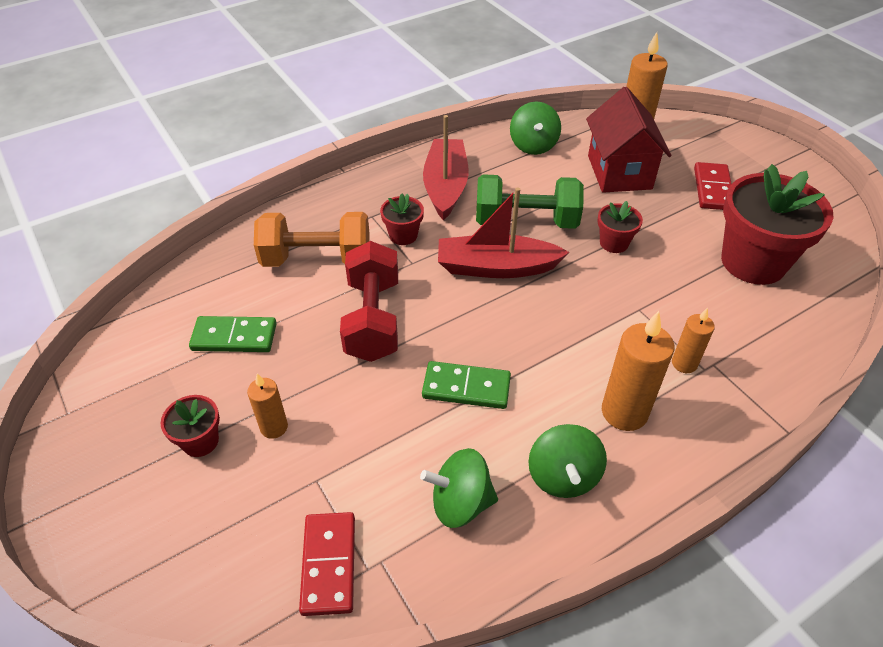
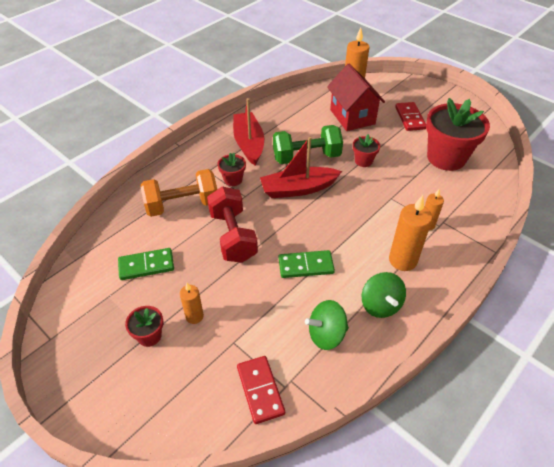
camera: 15 degrees left, 0 degrees up
(533, 145) = (294, 108): green spinning top -> none

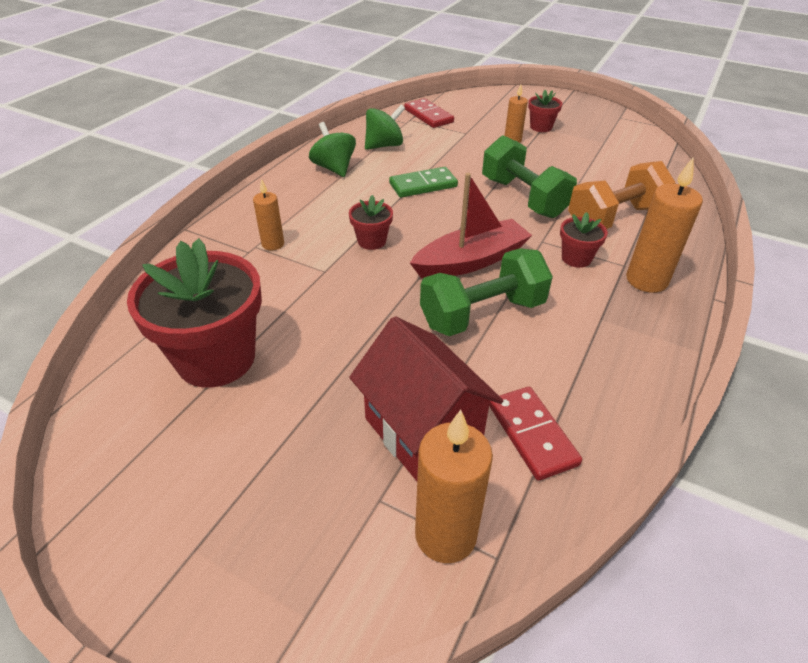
camera: 165 degrees right, 5 degrees down
(146, 265) = (593, 163): green domino -> none
(233, 236) = (523, 197): red dumbbell -> green dumbbell
(249, 144) = (599, 321): red boat -> none
(363, 161) = (377, 324): red flower pot -> red flower pot (371, 241)
(402, 260) = (309, 204): orange candle -> orange candle (646, 280)
(410, 118) = (281, 456): red domino -> red domino (532, 434)

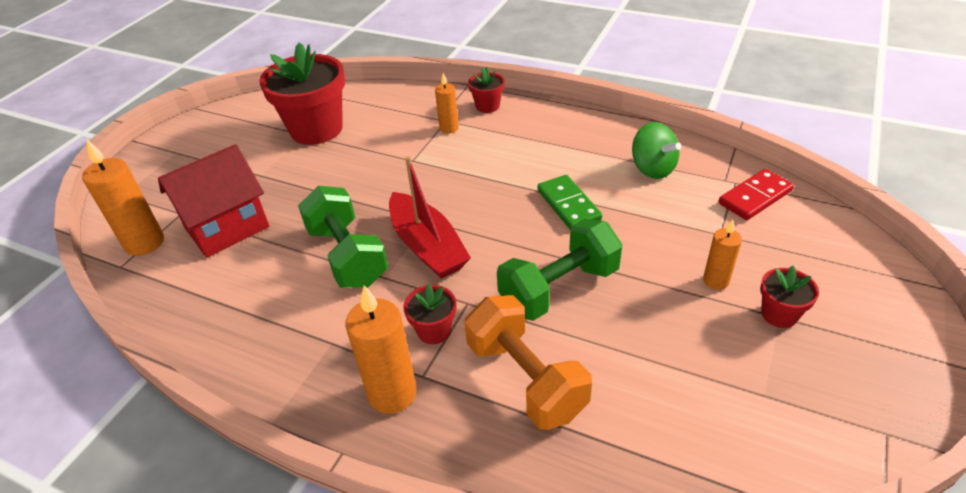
camera: 90 degrees right, 0 degrees up
(334, 168) = (587, 141): green spinning top -> none
(371, 241) = (457, 180): red flower pot -> red flower pot (487, 106)
(532, 434) = (206, 285): red domino -> none

